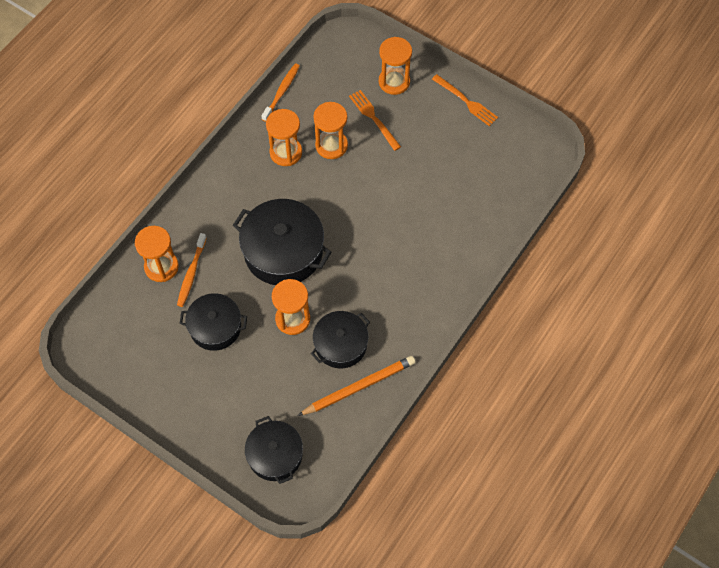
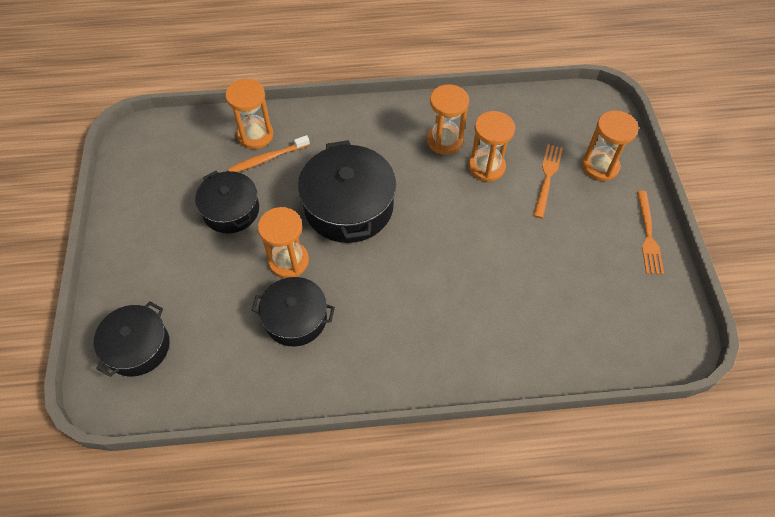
camera: 50 degrees right, 5 degrees down
(281, 92) = (497, 98): orange toothbrush -> none
(359, 387) = (264, 367): orange pencil -> none

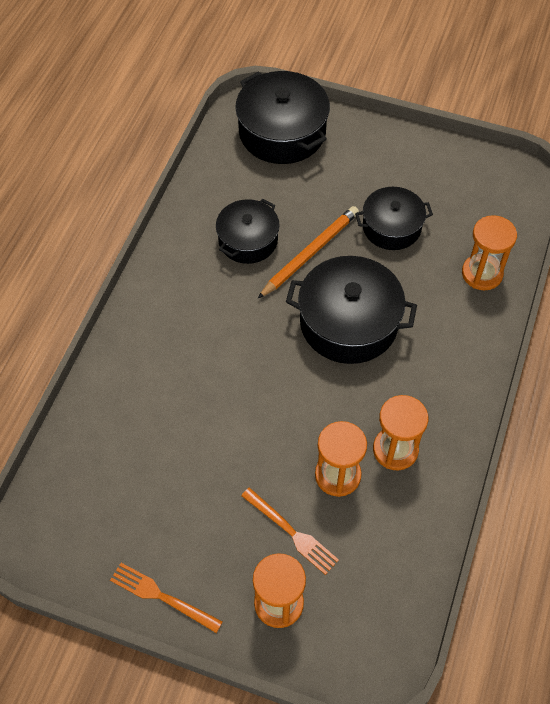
camera: 115 degrees right, 0 degrees up
(138, 347) = (282, 132): black pot -> black pot, size x1.57
(268, 158) = (444, 275): orange toothbrush -> none
(288, 261) = (310, 253): orange hourglass -> orange pencil

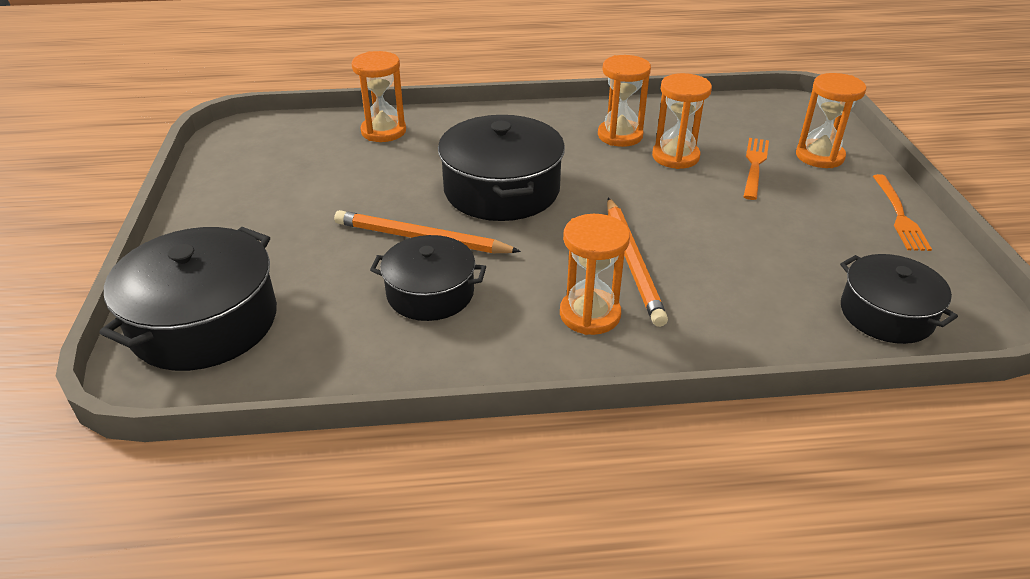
camera: 115 degrees left, 20 degrees down
(178, 314) = (590, 314): none -> orange hourglass
(214, 364) = (632, 262): none -> orange pencil
(391, 227) = (348, 193): black pot -> black pot (886, 314)

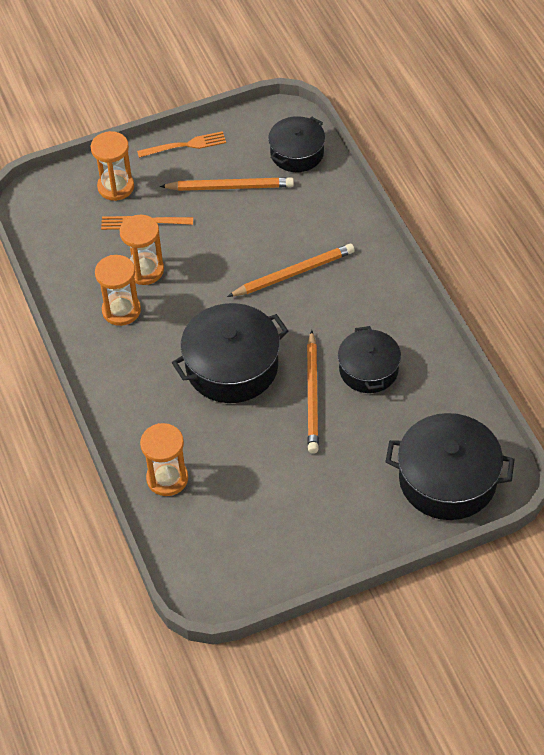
camera: 105 degrees left, 15 degrees up
(590, 314) = (354, 285): orange hourglass -> none
(812, 238) = (230, 187): none -> orange pencil

